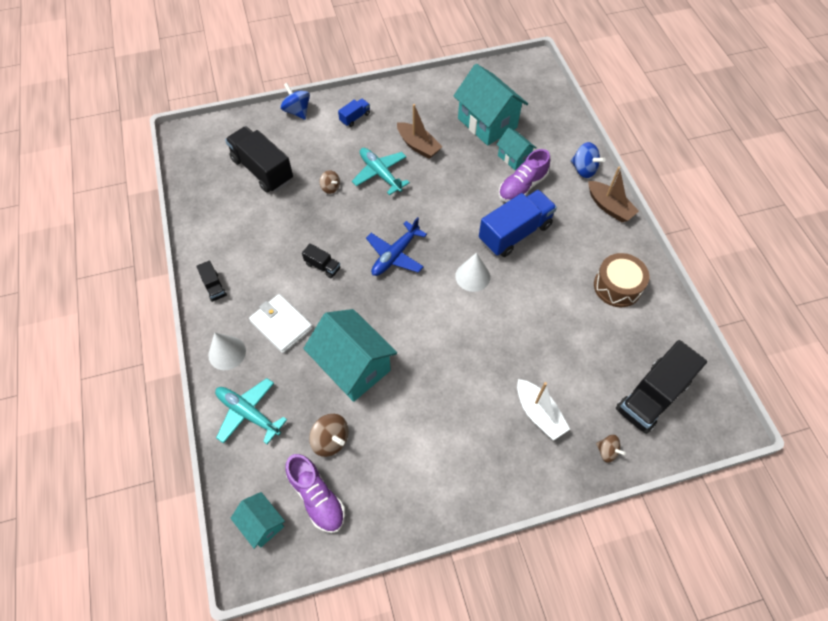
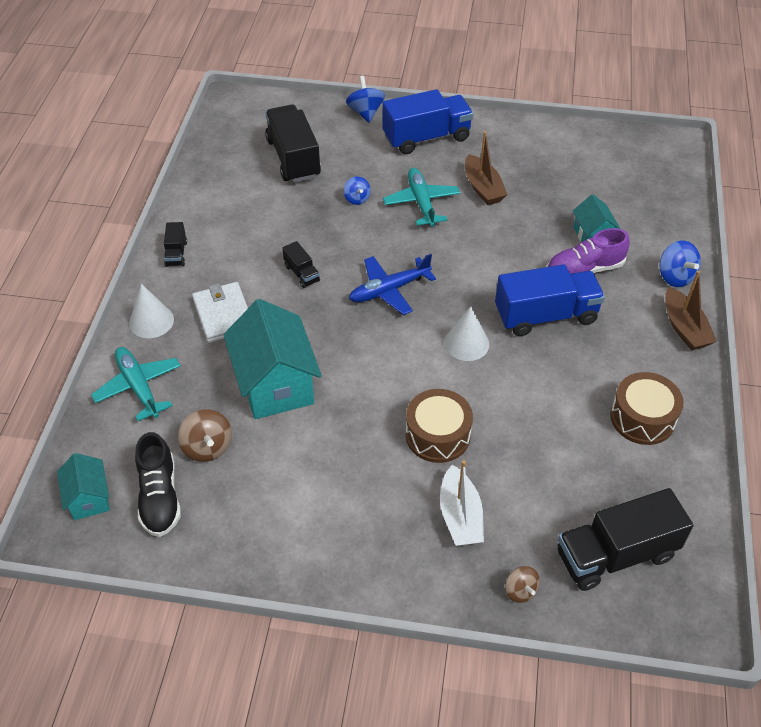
camera: 25 degrees right, 10 degrees down
(317, 497) = (160, 497): purple shoe -> black shoe
(330, 188) = (357, 199): brown spinning top -> blue spinning top
(355, 117) = (426, 138): blue truck -> blue truck, size x2.14
(487, 123) = (581, 190): turquoise house -> none
(491, 357) = (437, 435): none -> brown drum

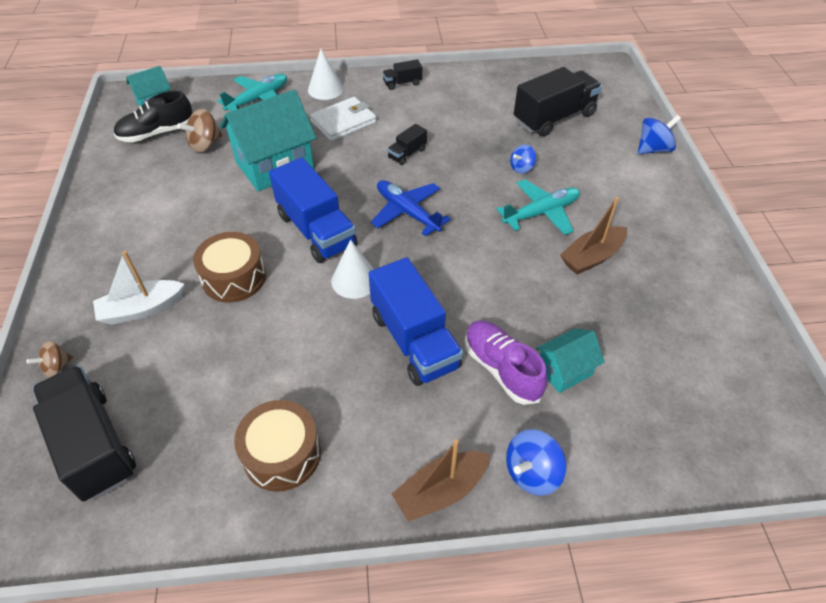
camera: 75 degrees right, 0 degrees up
(426, 138) = (645, 199): blue truck -> blue truck (316, 230)

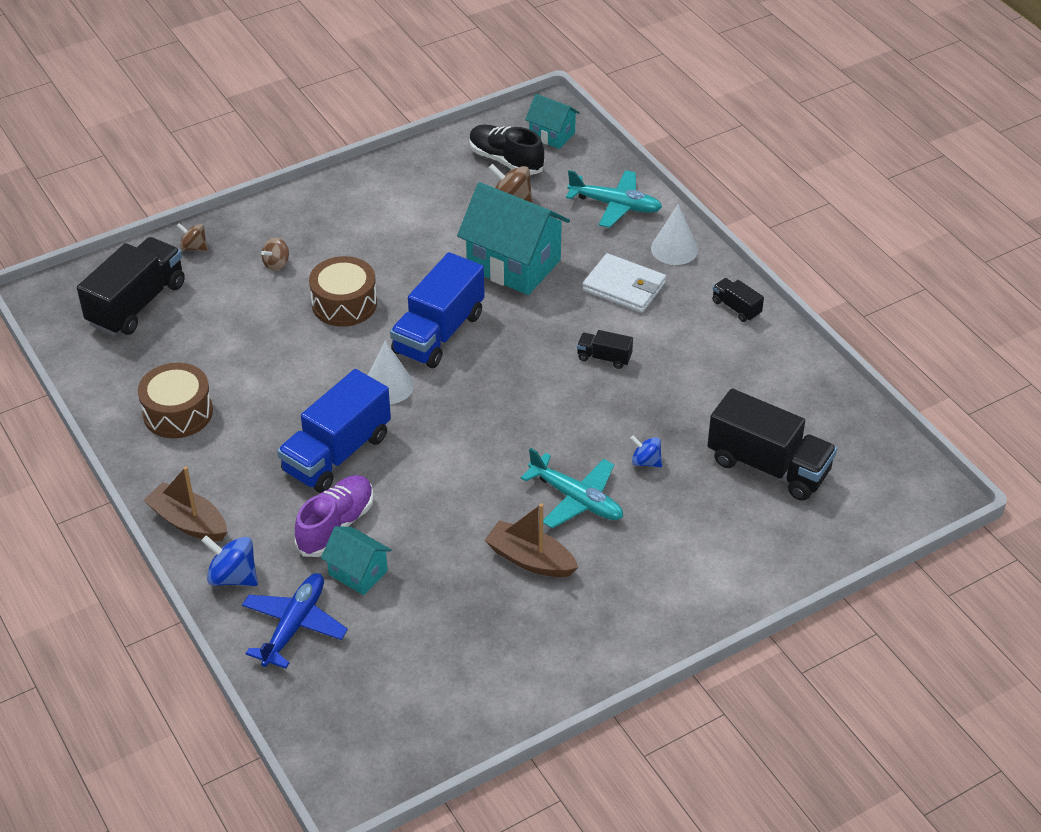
camera: 65 degrees right, 5 degrees down
(141, 309) = (276, 264): white boat -> brown spinning top
(407, 212) = (507, 390): blue plane -> blue plane (294, 626)
(653, 149) = (771, 578): blue spinning top -> none

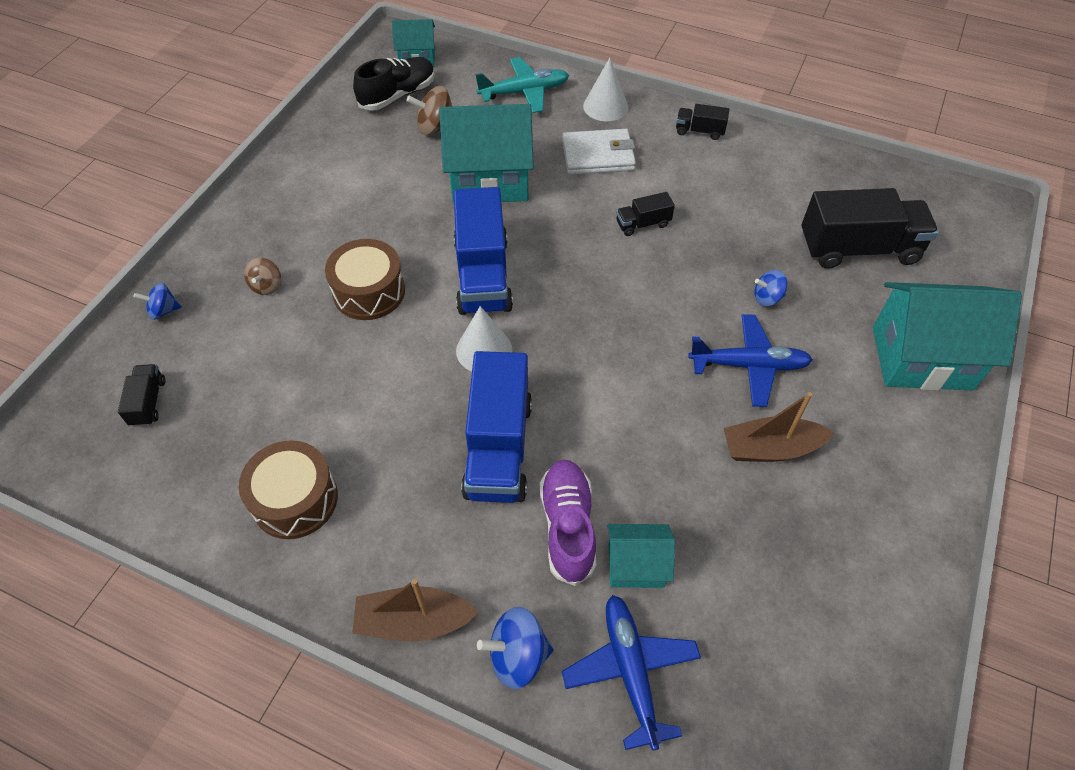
camera: 35 degrees left, 10 degrees up
(137, 304) = (148, 402): black truck -> black truck, size x0.47
(194, 247) = (164, 311): brown spinning top -> blue spinning top
(505, 160) = (398, 95): black shoe -> black shoe turned 135 degrees clockwise
(576, 499) = (748, 365): turquoise plane -> blue plane
(724, 568) = (921, 358): none -> turquoise house

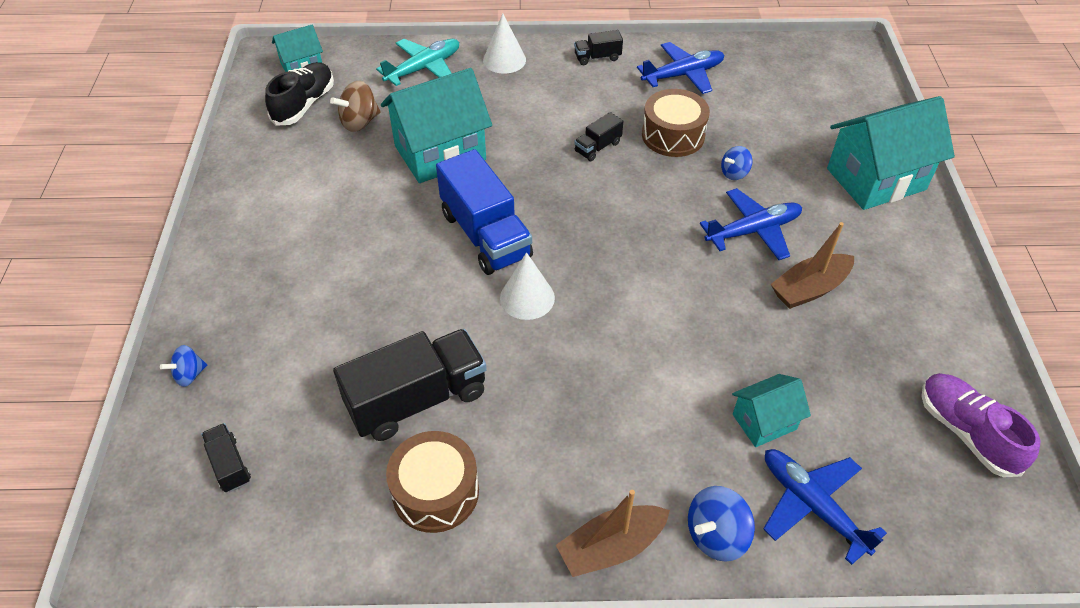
camera: 25 degrees left, 5 degrees down
(267, 286) = (283, 315): brown spinning top -> none
(369, 291) = (388, 285): brown drum -> brown drum (673, 135)
(498, 448) = (592, 374): blue truck -> none
(567, 527) = (691, 414): purple shoe -> purple shoe (966, 432)
(598, 155) = (524, 103): white wallet -> none
(777, 176) = (683, 75): none -> blue plane
(858, 249) = (779, 112): black truck -> black truck (417, 399)

